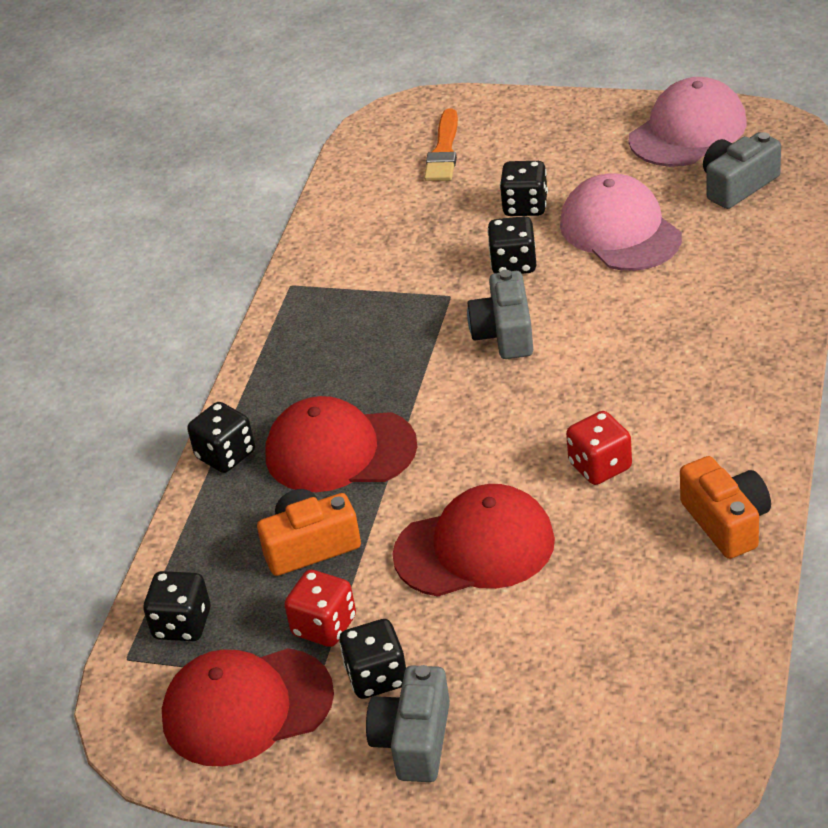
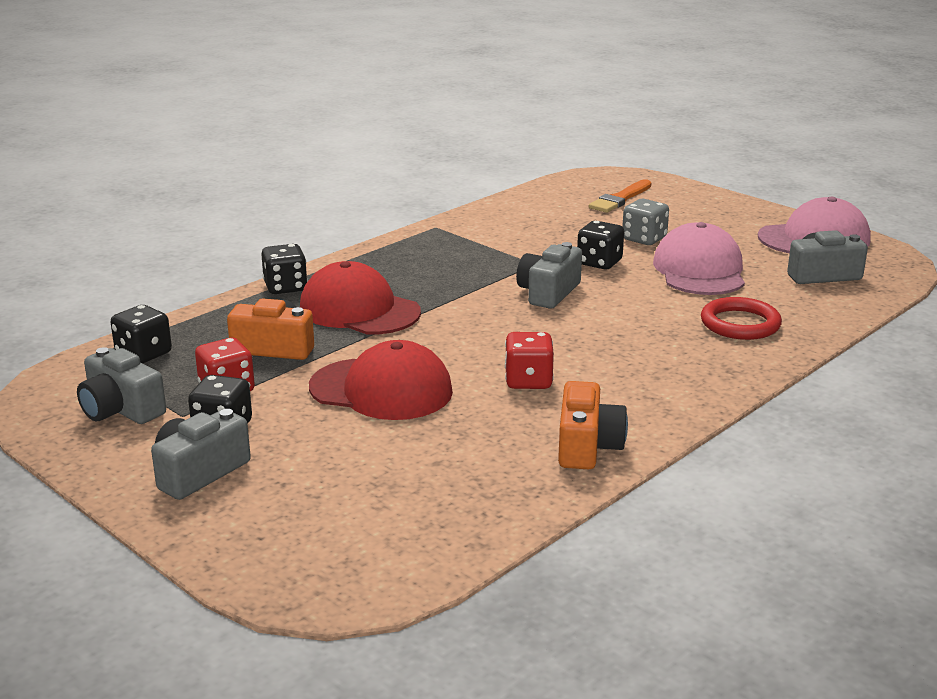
camera: 25 degrees right, 15 degrees down
(247, 707) = (121, 409): red cap -> grey camera
(525, 206) = (644, 239): black dice -> grey dice
(721, 292) = (740, 324): none -> red ring

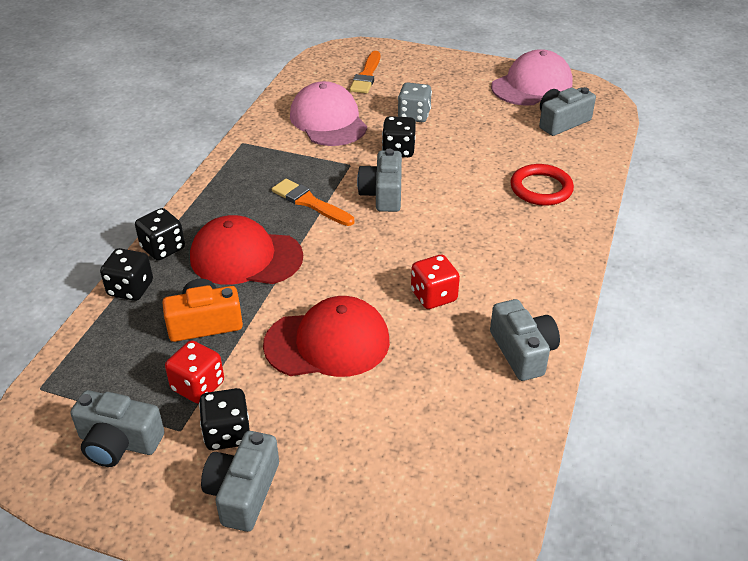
camera: 25 degrees left, 15 degrees up
(144, 354) = (91, 368): black dice -> black dice (130, 289)
(463, 284) = (310, 203): none -> orange brush
(587, 446) = (522, 352): orange camera -> grey camera
(699, 270) = (476, 139): pink cap -> pink cap (328, 120)

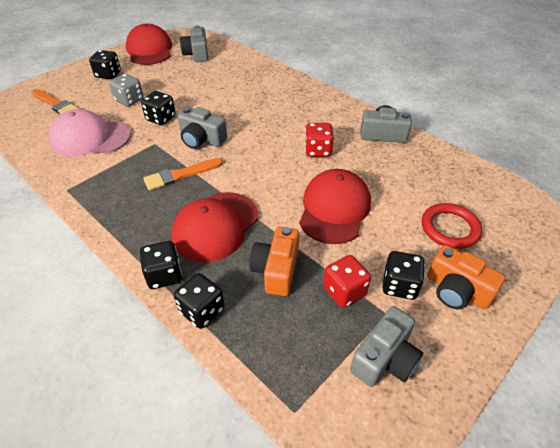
camera: 65 degrees left, 5 degrees up
(243, 492) = (456, 290): grey camera -> orange camera
(450, 81) = (108, 75): none -> black dice
(532, 85) = (149, 50): pink cap -> red cap
(541, 188) = (251, 81): red ring -> red ring (450, 228)

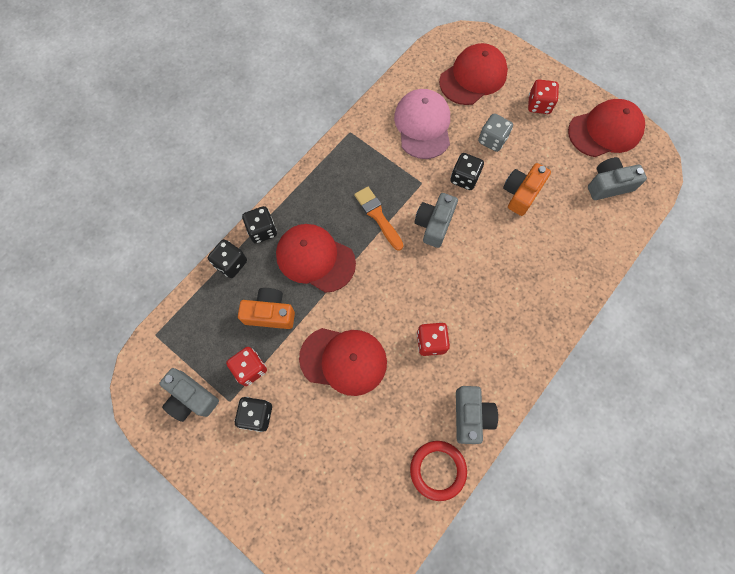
camera: 85 degrees right, 25 degrees up
(56, 104) = (473, 77): orange brush -> red cap
(108, 75) = (539, 105): black dice -> red dice
(450, 228) = (325, 472): red ring -> red ring (438, 470)
(456, 290) = (252, 465): orange camera -> orange camera (521, 193)

